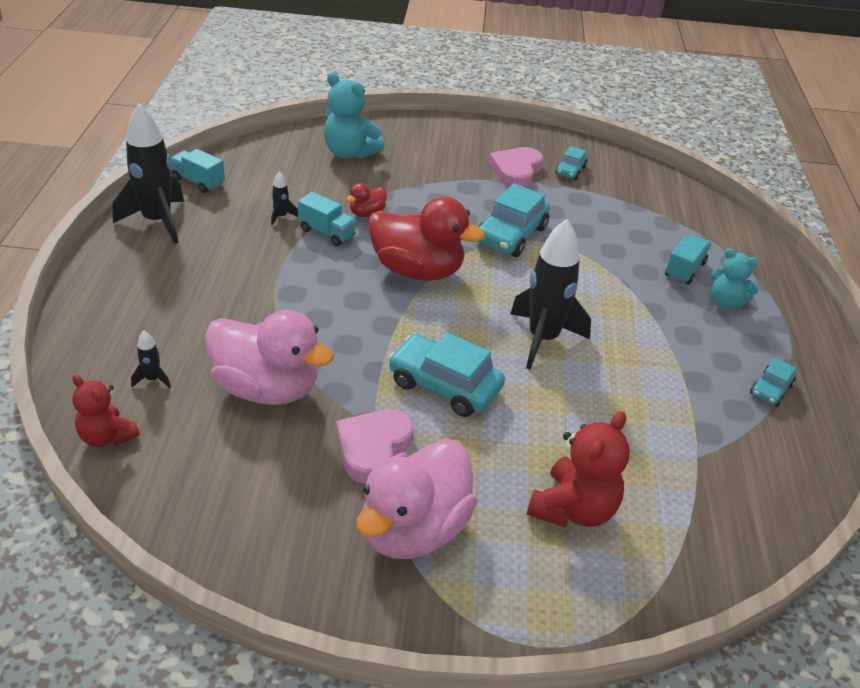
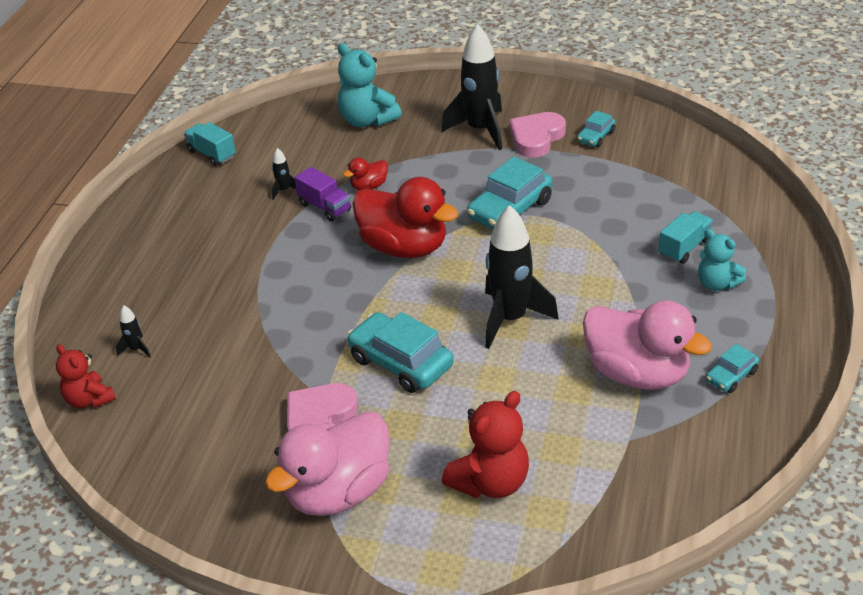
camera: 15 degrees right, 0 degrees up
(157, 221) = (166, 196): black rocket -> black rocket (480, 130)
(267, 388) = (235, 360): pink duck -> pink duck (637, 373)
(327, 232) = (324, 207): turquoise truck -> purple truck

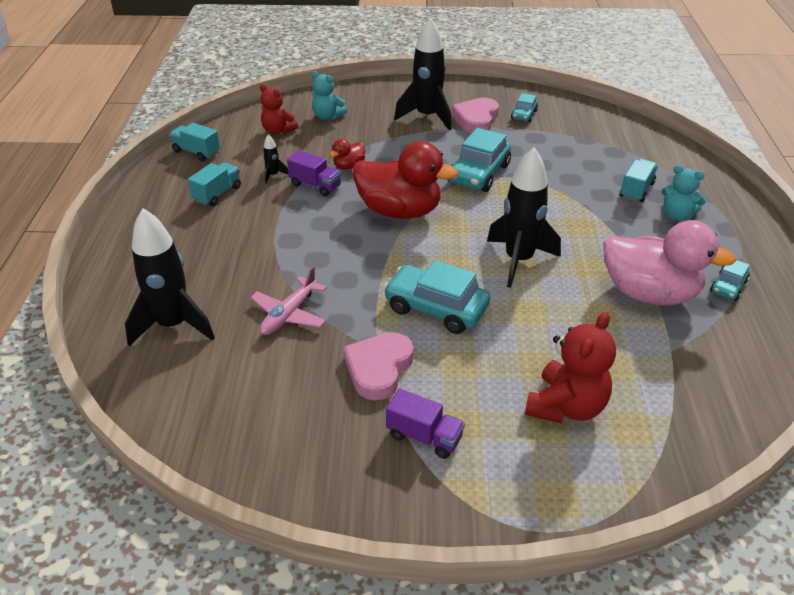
camera: 15 degrees left, 0 degrees up
(89, 399) = (138, 379): red teddy bear -> red teddy bear (278, 131)
(136, 349) = (173, 325): black rocket -> black rocket, size x2.41
(219, 207) = (217, 194): none -> turquoise truck
(250, 351) = (289, 314): none -> pink plane
(338, 492) = (424, 437): pink duck -> purple truck
(367, 120) = (327, 116): turquoise teddy bear -> turquoise teddy bear, size x0.65

